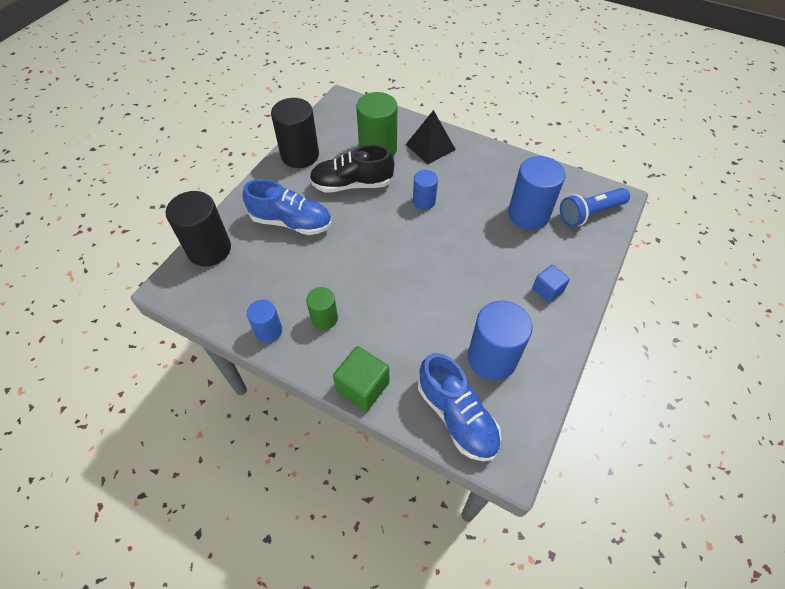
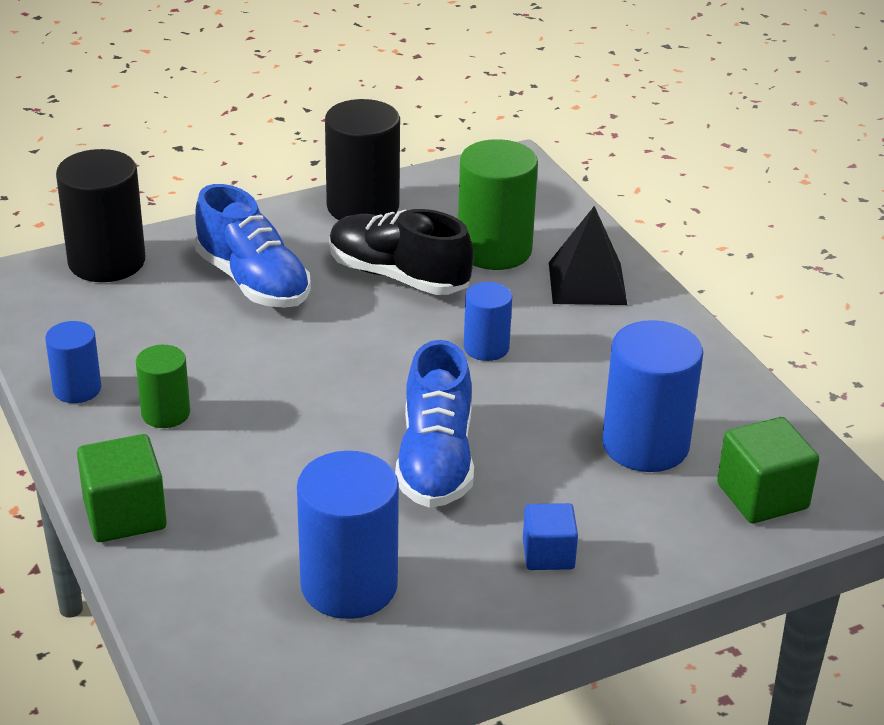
camera: 35 degrees right, 20 degrees down
(456, 416) = (212, 619): blue shoe -> blue shoe (435, 460)
(589, 213) = (762, 496): blue flashlight -> green cube

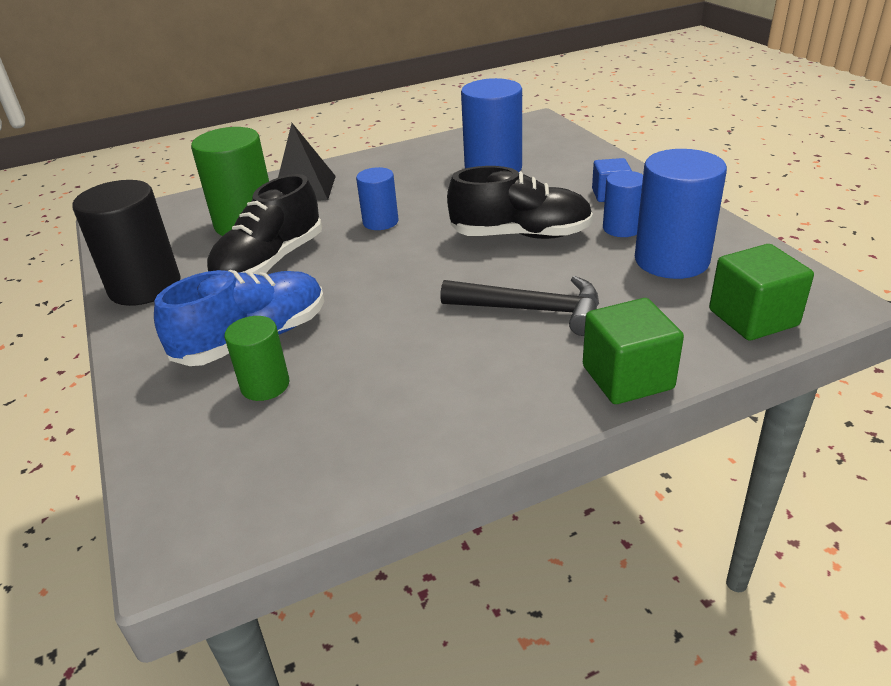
camera: 85 degrees left, 0 degrees up
(77, 389) = (430, 439): blue cylinder -> blue cylinder (622, 228)
(107, 262) = (173, 451): black cylinder -> none
(165, 413) = (470, 371): green cylinder -> green cylinder (265, 385)
(262, 459) = (531, 310): none -> black hammer
(435, 460) = (520, 235): blue shoe -> black shoe
(762, 496) = (537, 139): green cube -> green cube (753, 318)

